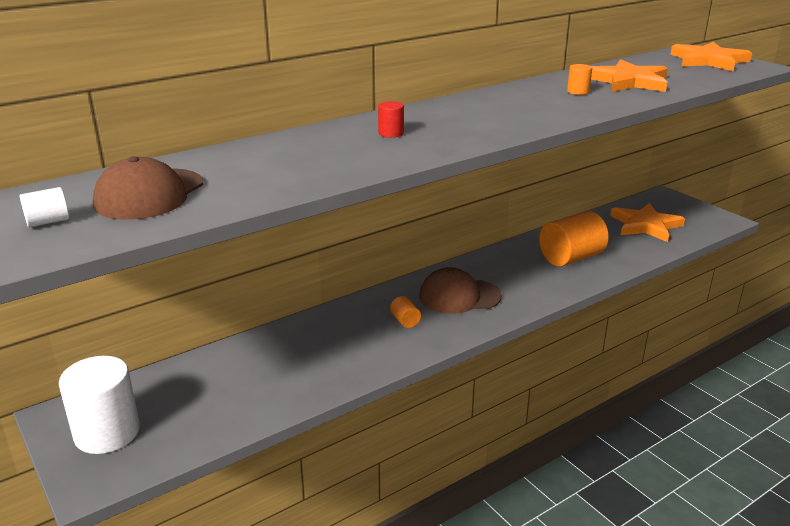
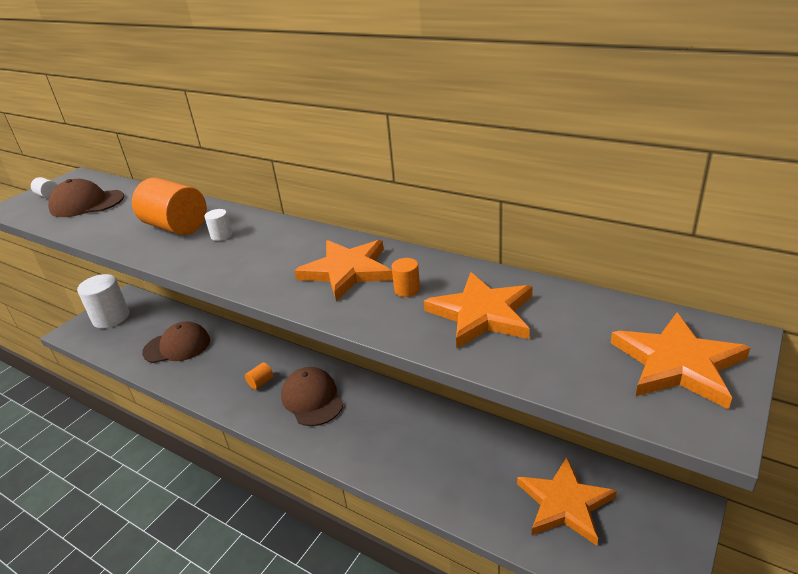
camera: 70 degrees right, 5 degrees up
(267, 373) = (177, 346): none -> brown cap
(391, 133) = (221, 235): red cylinder -> white cylinder
(529, 102) = (347, 271): none -> orange star
(571, 258) = (429, 454): orange cylinder -> orange cylinder (176, 227)

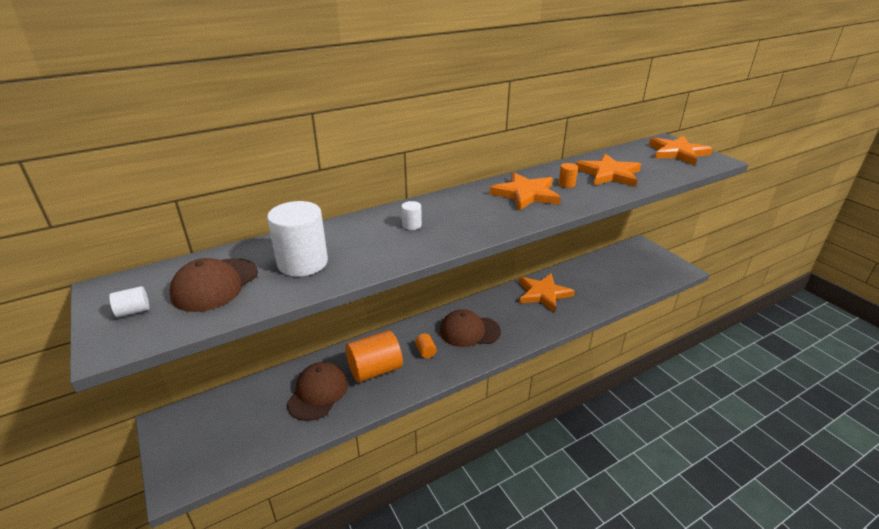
camera: 65 degrees left, 0 degrees up
(111, 317) = (196, 439): white cylinder -> white cylinder (303, 263)
(176, 227) = (363, 241): orange cylinder -> orange cylinder (375, 370)
(565, 503) = (621, 272): orange star -> orange star (543, 294)

